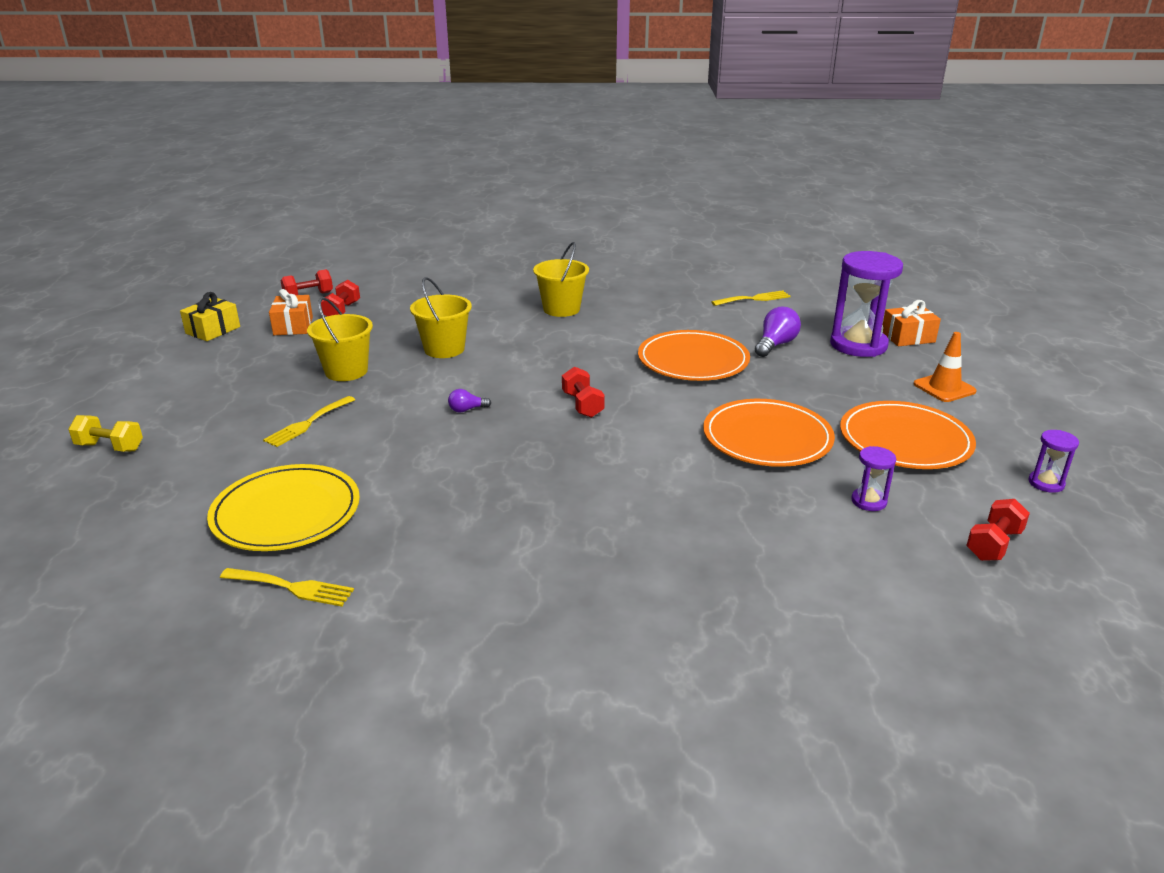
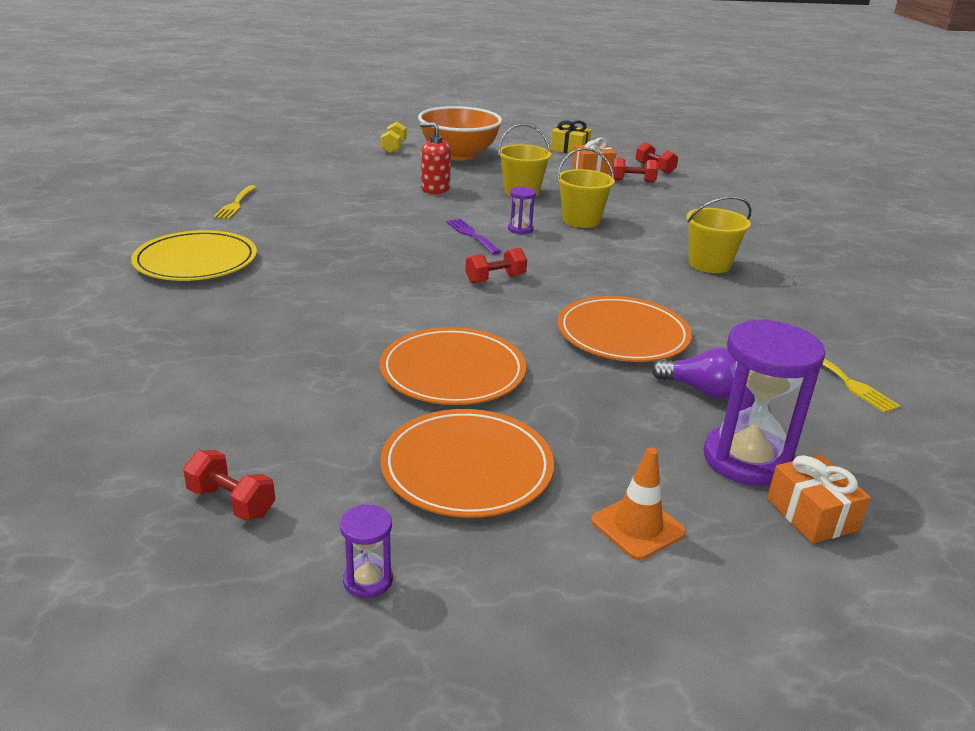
camera: 80 degrees right, 0 degrees up
(183, 400) = (459, 155): none -> orange bowl
(286, 512) = (318, 195): yellow plate -> yellow plate (196, 261)
(308, 423) = (435, 189): yellow fork -> red soap dispenser
(467, 410) = (471, 235): purple light bulb -> purple fork
(868, 501) = (325, 424): purple hourglass -> purple hourglass (520, 229)

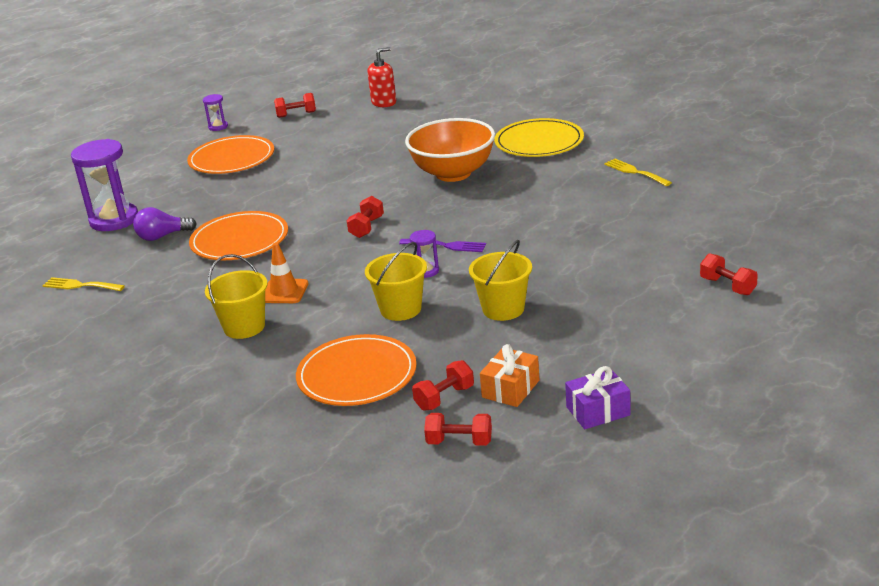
camera: 140 degrees right, 0 degrees up
(393, 147) = (727, 286): yellow dumbbell -> red dumbbell
(435, 189) = (568, 266): red soap dispenser -> red soap dispenser (384, 102)
(453, 371) = (297, 178): orange plate -> orange plate (357, 375)
(459, 155) = (658, 318): orange bowl -> orange bowl (453, 173)
(569, 149) = (598, 411): yellow gift -> purple gift
(637, 527) = (142, 178): orange traffic cone -> orange traffic cone (284, 292)
(811, 514) = (71, 216): orange gift -> none

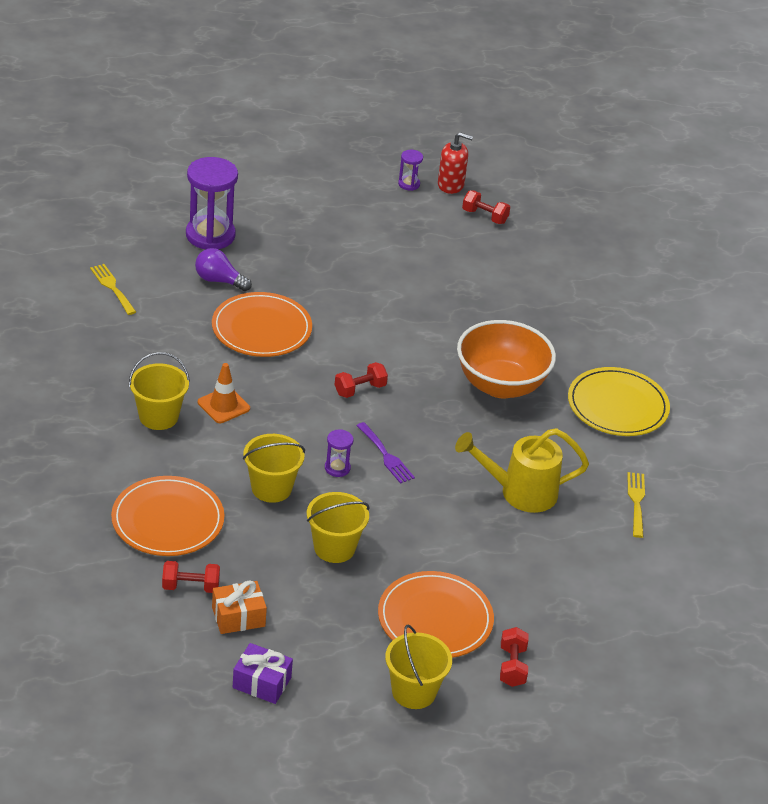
camera: 35 degrees right, 10 degrees up
(232, 159) = (369, 232): orange plate -> orange plate (435, 619)
(384, 102) = (570, 257): red soap dispenser -> red soap dispenser (450, 185)
(459, 442) = (150, 628): red dumbbell -> none
(563, 209) = (520, 492): none -> yellow watering can
(700, 341) = (414, 692): none -> yellow bucket

